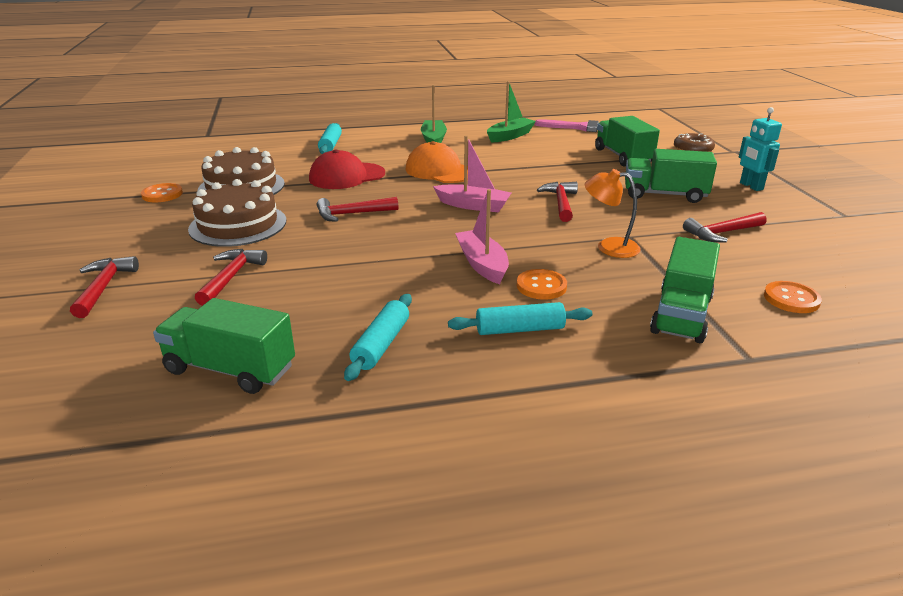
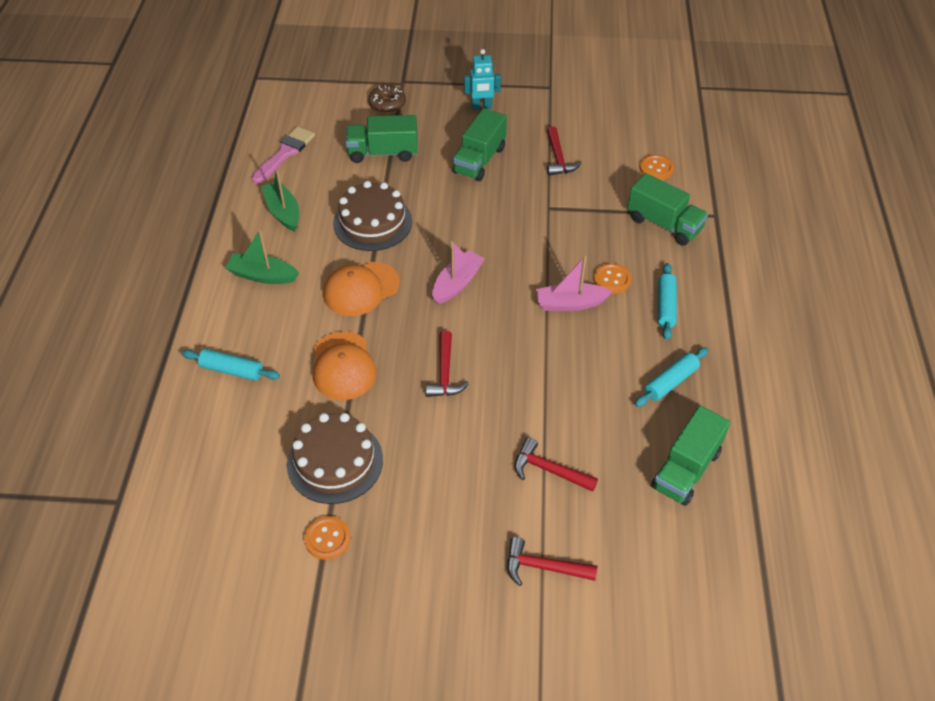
camera: 75 degrees left, 20 degrees up
(238, 225) = (439, 465): brown cake -> brown cake (372, 222)
(347, 176) = (343, 366): red cap -> orange cap
(381, 344) = (670, 382): turquoise rolling pin -> turquoise rolling pin turned 75 degrees counterclockwise
(561, 203) = (472, 226): red hammer -> none
(609, 247) = (562, 225): orange lamp -> none

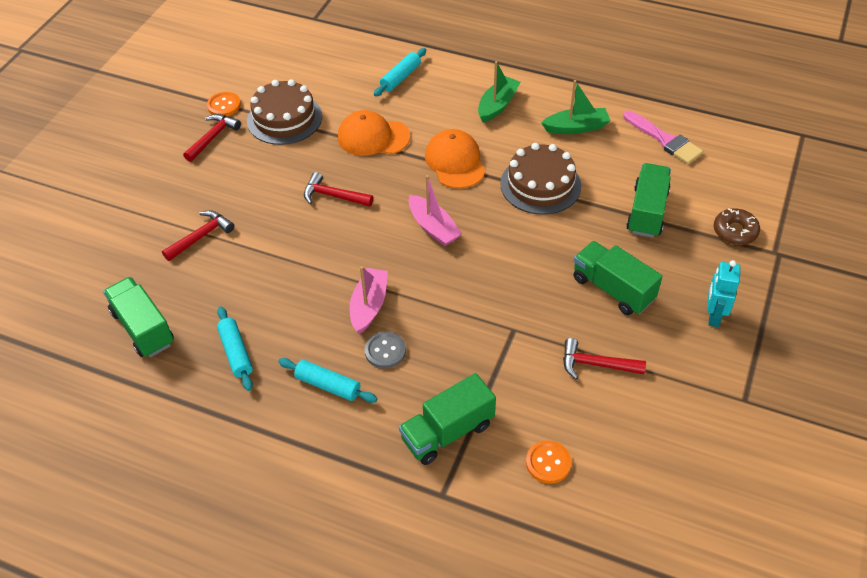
camera: 110 degrees right, 0 degrees up
(543, 567) = (125, 210): red hammer -> red hammer (212, 137)
(612, 279) = (385, 351): orange button -> grey button

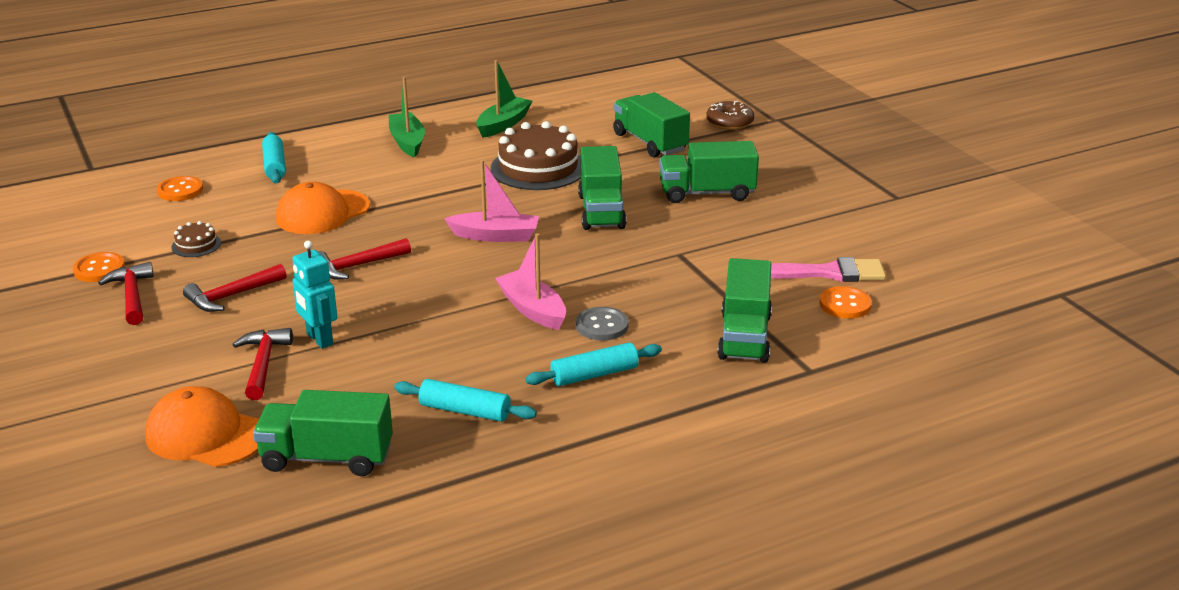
camera: 50 degrees left, 20 degrees down
(284, 118) = (196, 245): brown cake -> brown cake, size x0.45
(331, 67) = (180, 190): none -> orange button
(455, 162) = (436, 190): orange cap -> orange cap (206, 435)
(522, 254) = (601, 211): none -> green truck
(596, 364) = (774, 237): red hammer -> red hammer (232, 296)
(665, 140) = (587, 100): pink brush -> pink brush (827, 273)
(713, 316) = (799, 170): turquoise robot -> turquoise robot (319, 339)

